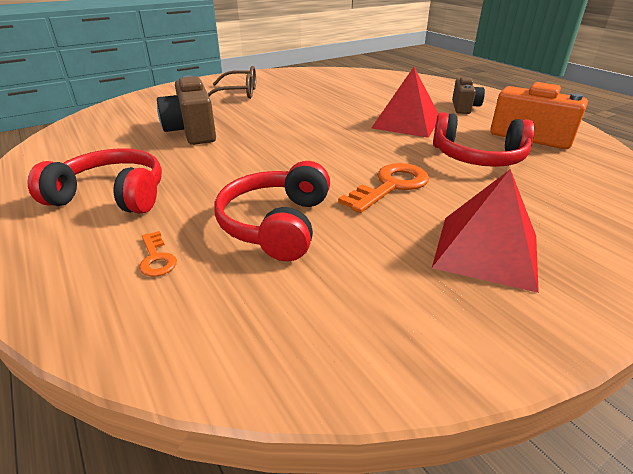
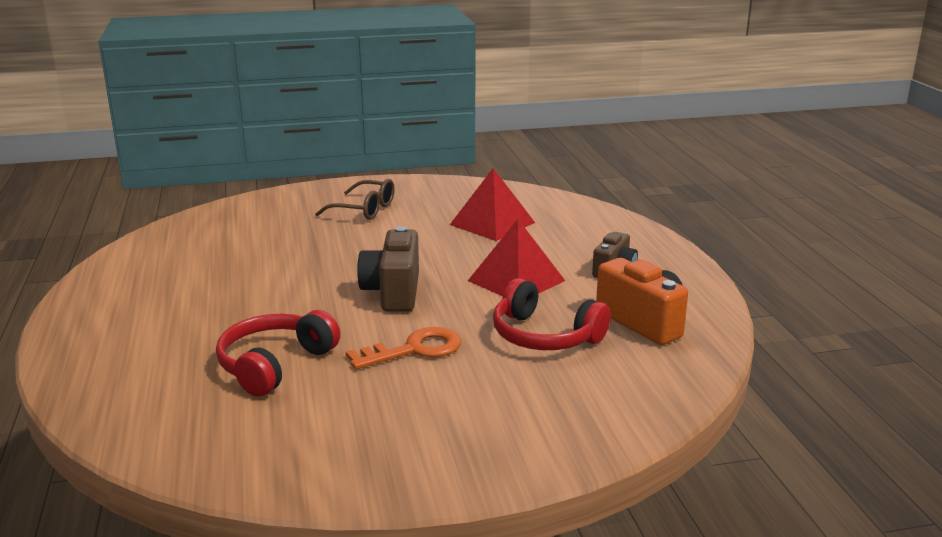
camera: 20 degrees right, 10 degrees down
(112, 195) = (159, 312): red headphones -> none
(156, 258) = (160, 373): orange key -> none
(192, 132) = (275, 255): brown camera -> brown camera (393, 292)
(486, 251) = (432, 424): red pyramid -> red pyramid (492, 223)

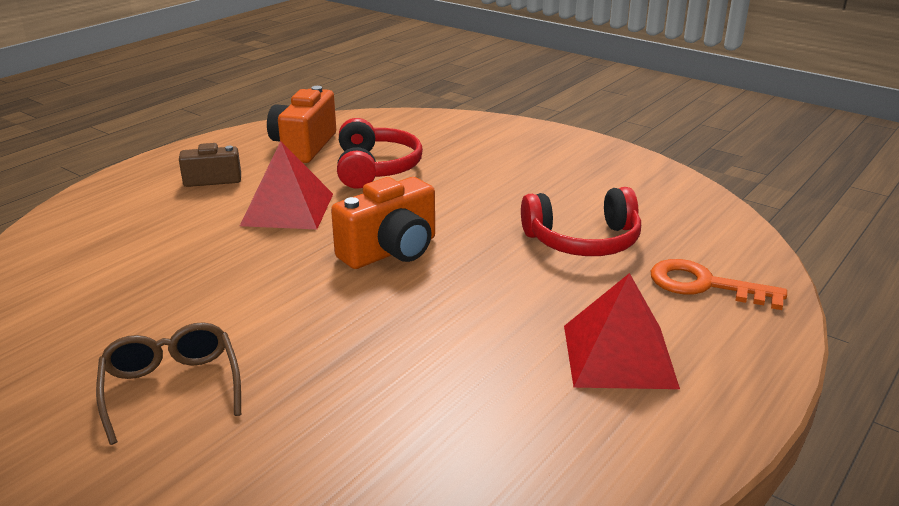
camera: 130 degrees left, 5 degrees up
(393, 292) = (391, 251): brown camera -> orange camera
(414, 350) = (470, 201): orange key -> orange key (705, 285)
(492, 223) = (141, 273): red pyramid -> red pyramid (619, 355)

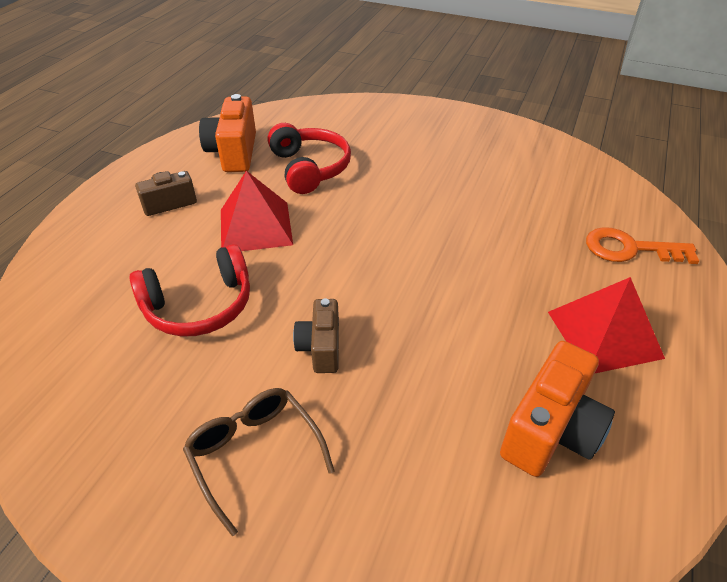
camera: 15 degrees left, 15 degrees up
(292, 316) = (321, 348): none -> brown camera
(391, 251) = (369, 258): orange camera -> orange camera (551, 431)
(583, 241) = (518, 220): red headphones -> red headphones (199, 306)

